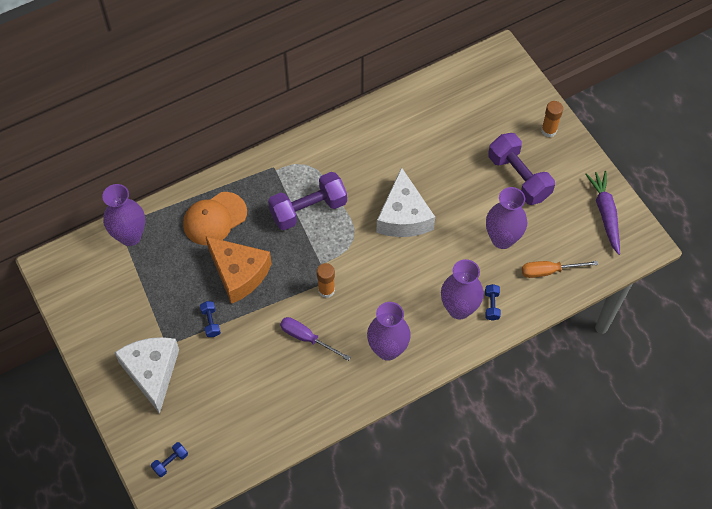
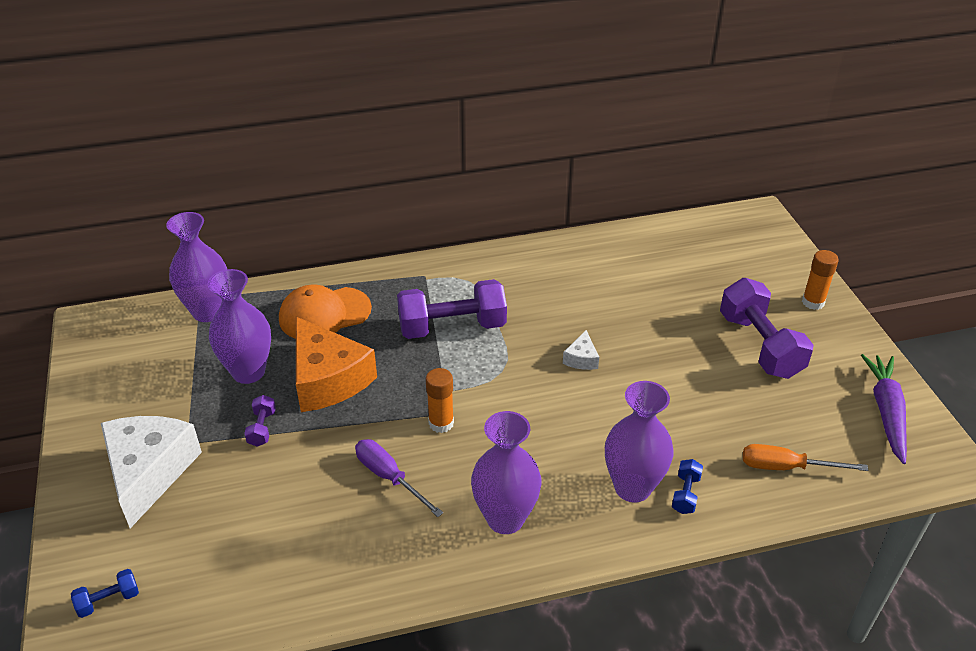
camera: 15 degrees right, 20 degrees down
(211, 322) = (262, 428): blue dumbbell -> purple dumbbell
(403, 216) = (581, 359): white cheese -> white cheese, size x0.43
(502, 239) = (720, 412): purple vase -> purple vase (248, 372)

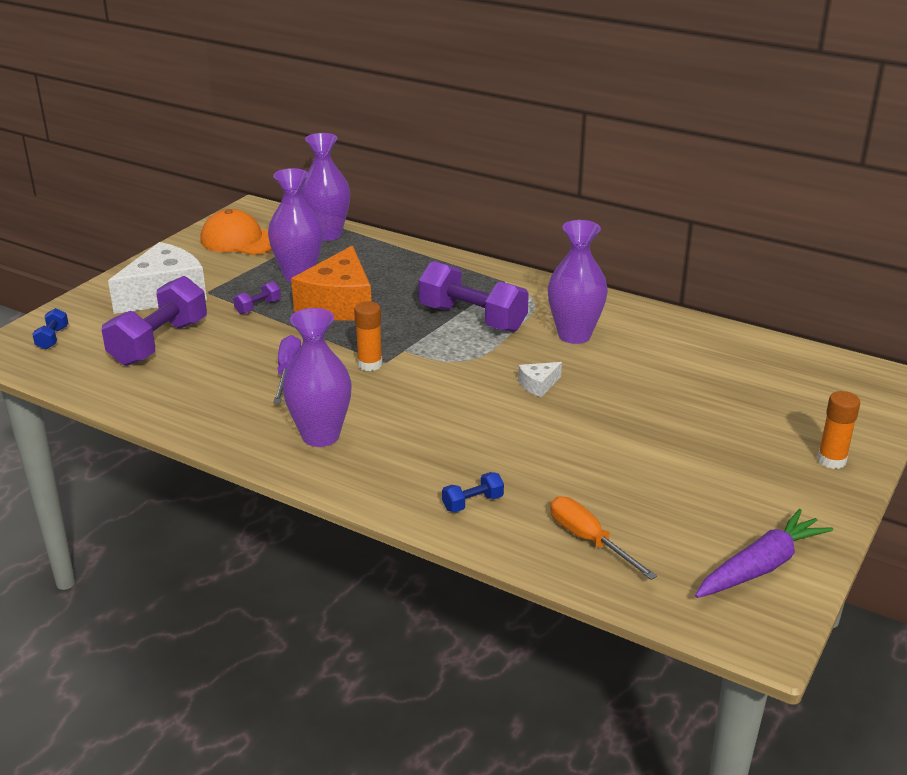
camera: 45 degrees right, 10 degrees down
(108, 600) = (52, 338): blue dumbbell -> blue dumbbell turned 75 degrees clockwise
(324, 314) = (397, 269): orange cap -> orange cap (241, 240)
(632, 487) = (439, 475): purple vase -> purple vase (574, 335)
(760, 345) = (716, 458): purple dumbbell -> purple dumbbell (159, 343)

